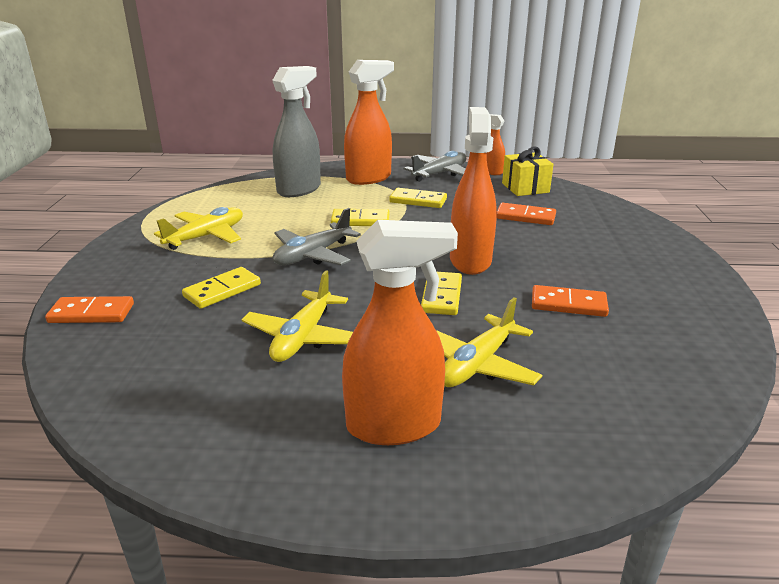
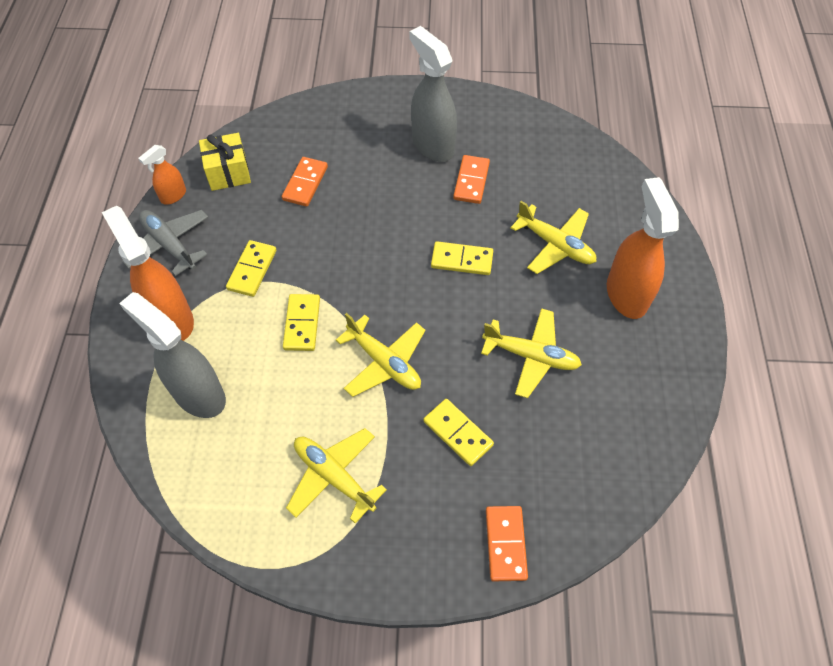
camera: 90 degrees left, 30 degrees up
(313, 255) = (384, 362): grey plane -> yellow plane
(470, 260) = (398, 235): orange spray bottle -> none
(616, 280) = (432, 145): none -> grey spray bottle

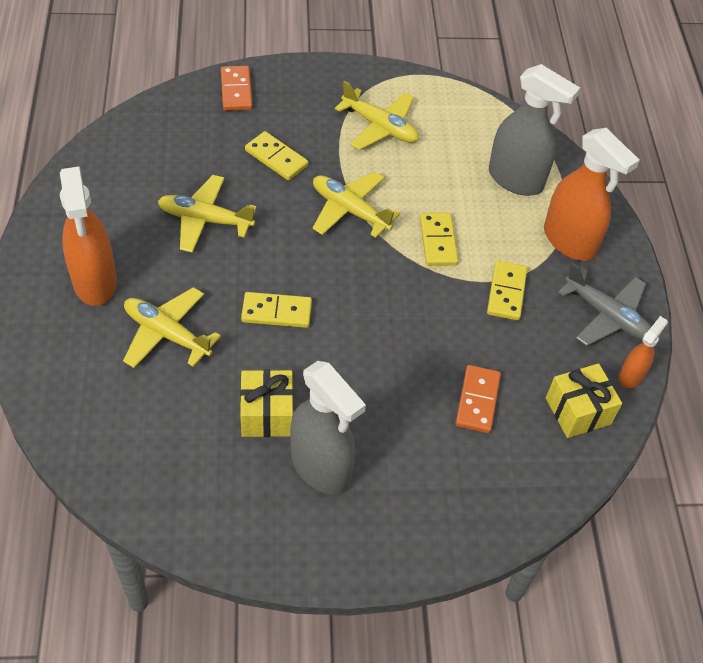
camera: 170 degrees right, 5 degrees down
(471, 181) = (267, 414): orange domino -> yellow gift

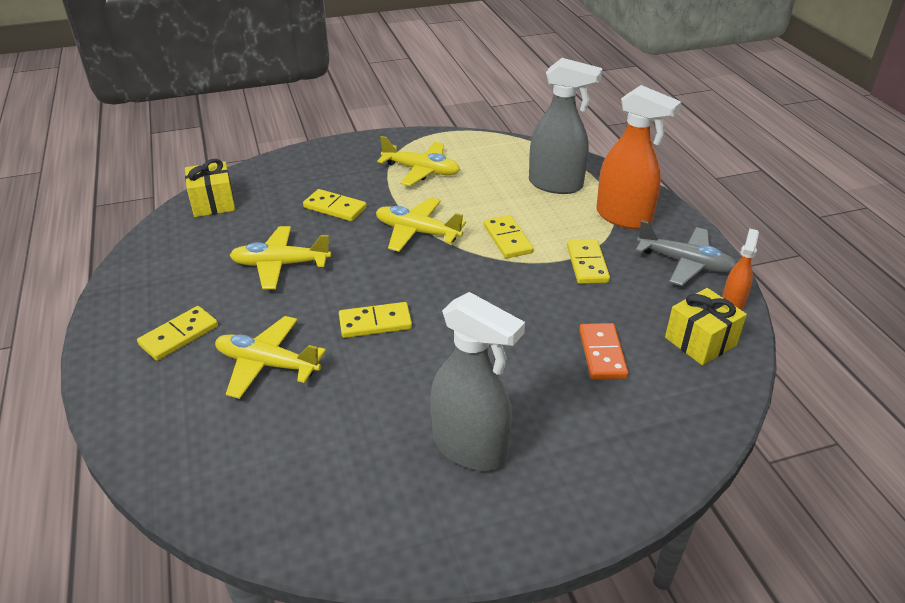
camera: 10 degrees left, 15 degrees down
(95, 282) = (179, 336): orange spray bottle -> yellow domino
(236, 90) = (282, 168): orange domino -> none
(267, 414) = (395, 412): yellow gift -> yellow gift (213, 203)

